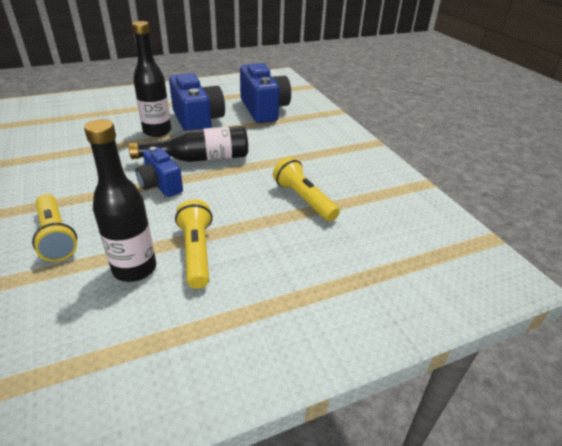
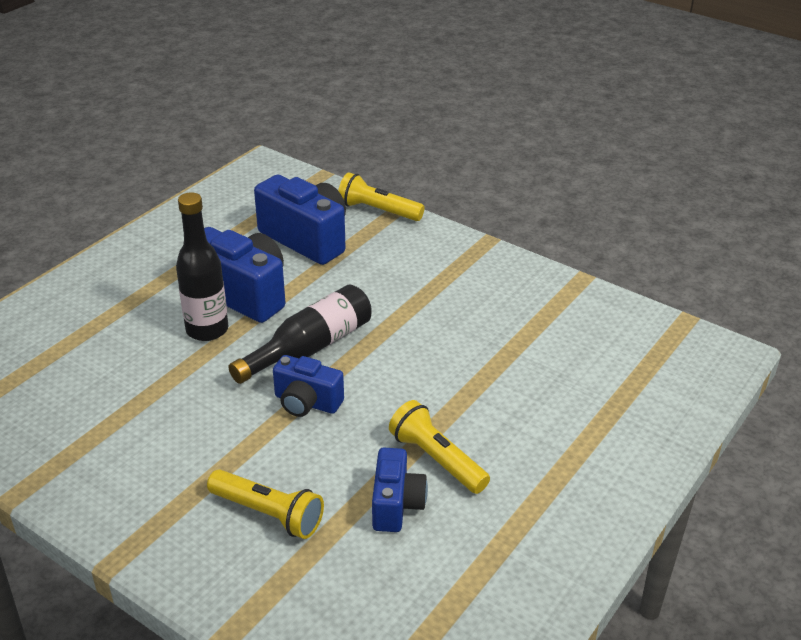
camera: 30 degrees left, 0 degrees up
(134, 269) = (396, 504): black bottle -> blue camera
(304, 199) = (481, 351): yellow flashlight -> yellow flashlight (378, 211)

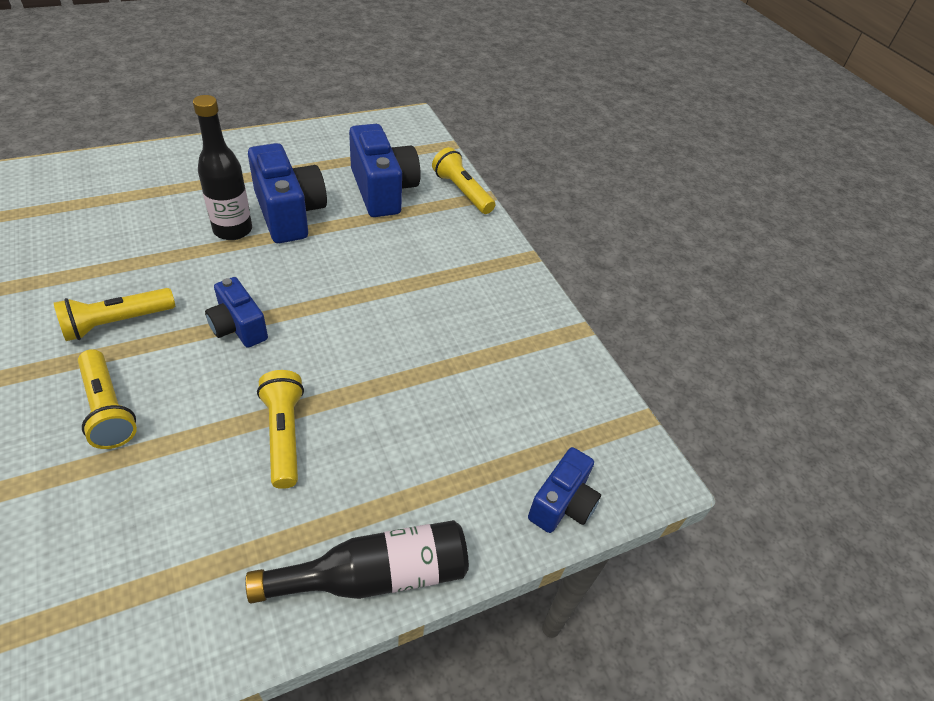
camera: 25 degrees right, 10 degrees up
(193, 450) = (117, 323): none -> yellow flashlight
(310, 348) = (290, 281): black bottle -> black bottle (375, 575)
(396, 504) = (208, 459): blue camera -> blue camera (562, 504)

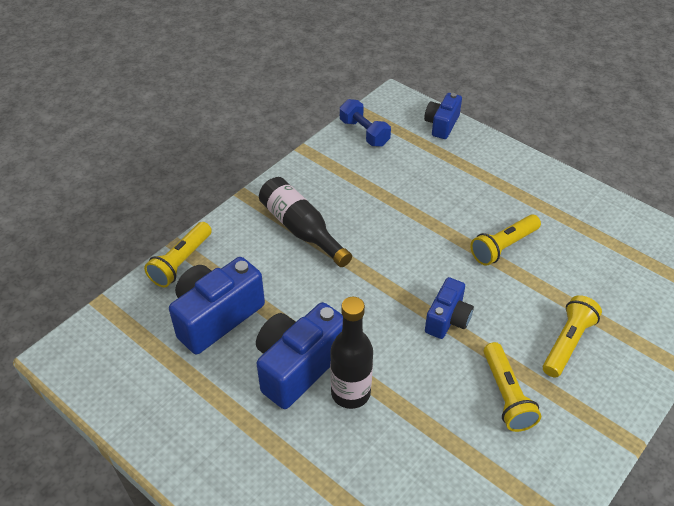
camera: 110 degrees left, 0 degrees up
(117, 323) = (506, 395): yellow flashlight -> yellow flashlight turned 45 degrees clockwise
(375, 575) = (540, 174): black bottle -> black bottle (301, 229)
(562, 504) = (441, 125): blue camera -> blue camera turned 75 degrees counterclockwise
(586, 400) = (364, 133): none -> blue dumbbell

